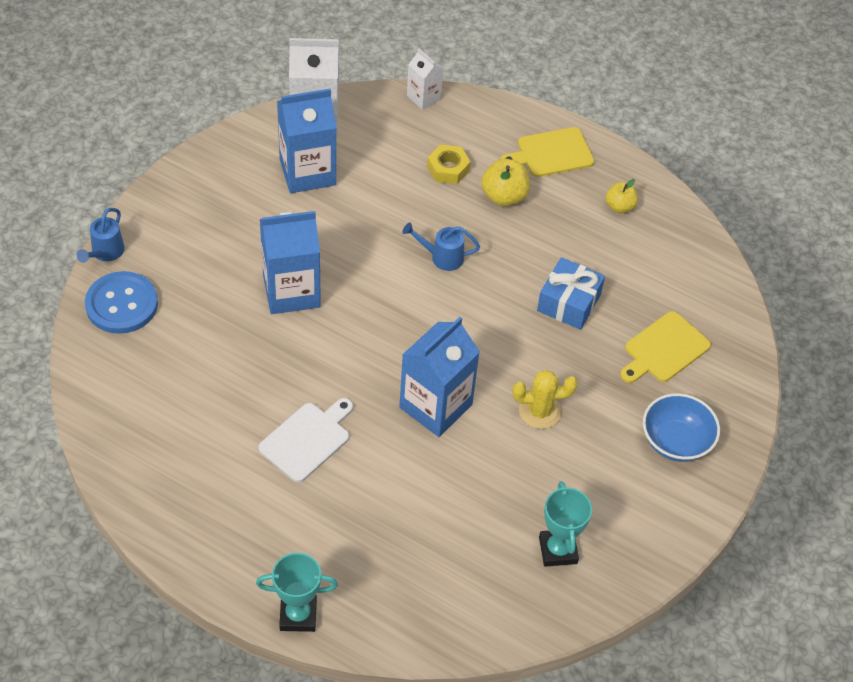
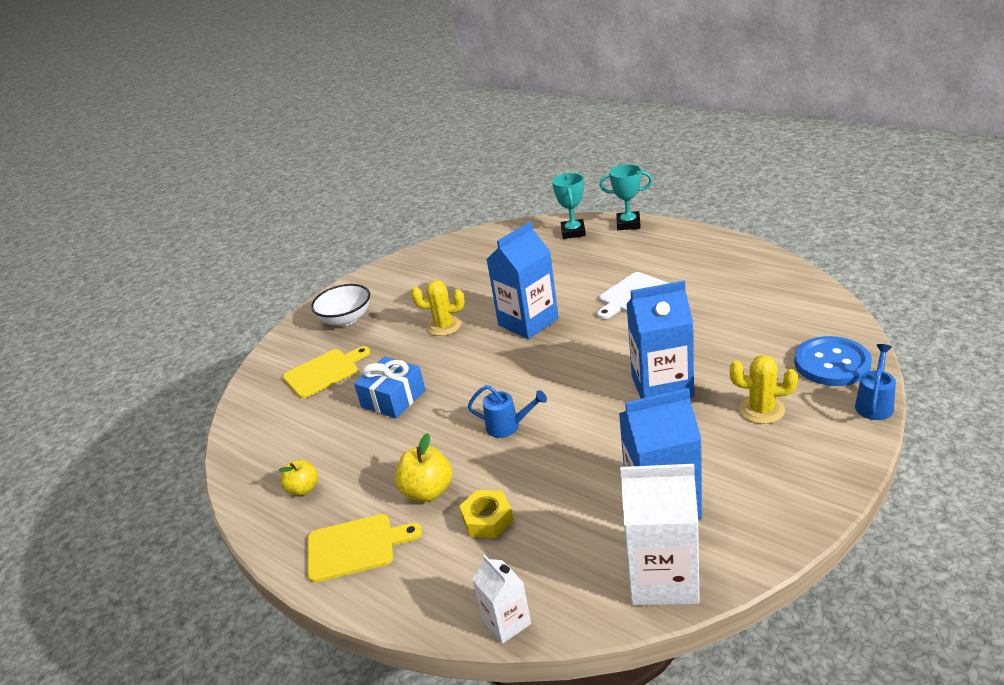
camera: 165 degrees left, 20 degrees down
(205, 255) = (762, 410): none -> yellow cactus
(558, 550) = (453, 263): turquoise trophy -> turquoise trophy (573, 232)
(676, 441) = (346, 319): blue bowl -> white bowl

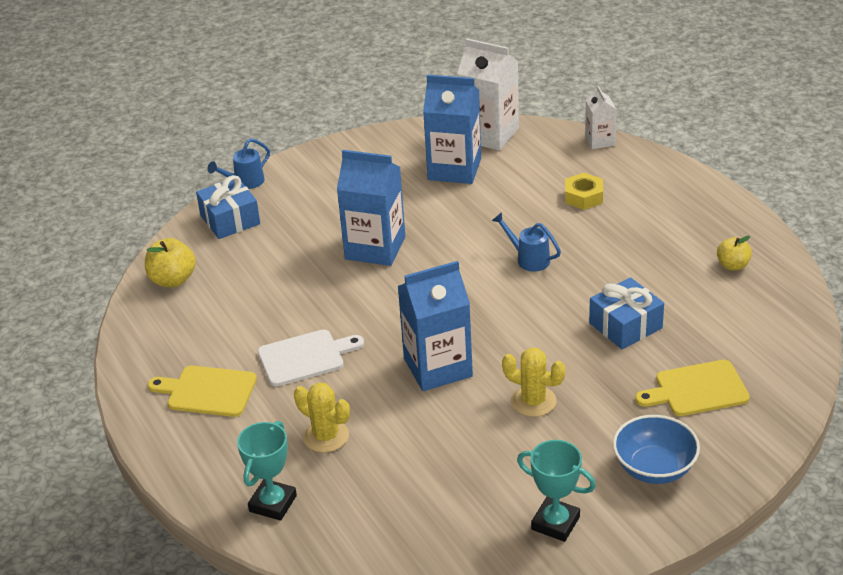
camera: 160 degrees left, 5 degrees up
(346, 319) = (654, 468): white bowl -> blue bowl
(355, 547) = (693, 209): yellow cutting board -> yellow cutting board (207, 391)
(428, 491) = (622, 229): yellow apple -> yellow apple (173, 280)
(628, 224) = (195, 483): turquoise trophy -> turquoise trophy (555, 523)
(762, 410) = (323, 204): yellow cactus -> yellow cactus (326, 436)
(832, 363) = (230, 220): blue button -> blue gift

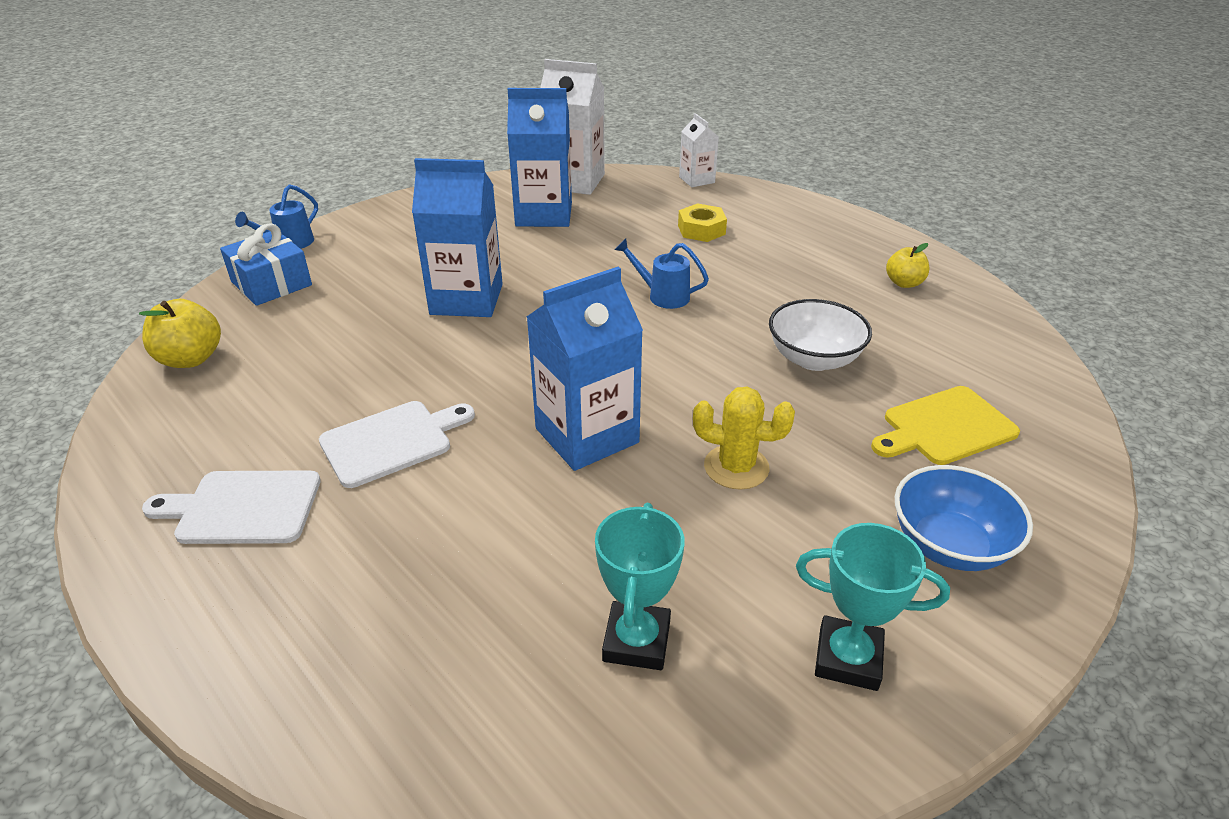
camera: 15 degrees left, 0 degrees up
(207, 391) = (243, 507): yellow cutting board -> white cutting board
(273, 503) = (365, 691): turquoise trophy -> turquoise trophy (637, 641)
(326, 436) = (441, 557): yellow cactus -> none
(625, 326) = (814, 359): blue gift -> white bowl

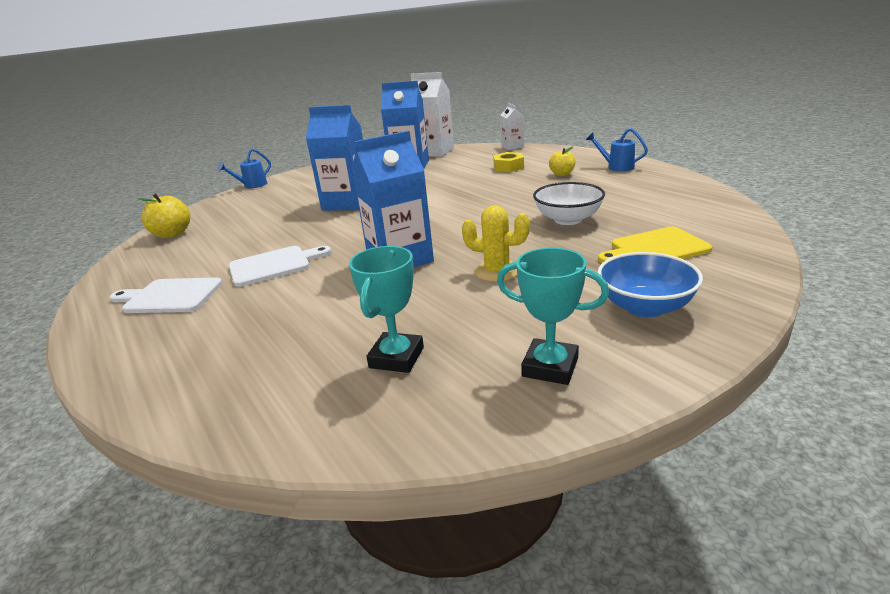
camera: 10 degrees right, 10 degrees down
(271, 283) = (234, 202): blue gift -> none
(663, 296) = (473, 196): blue watering can -> blue watering can (617, 167)
(904, 283) = (642, 183): yellow apple -> yellow apple (562, 174)

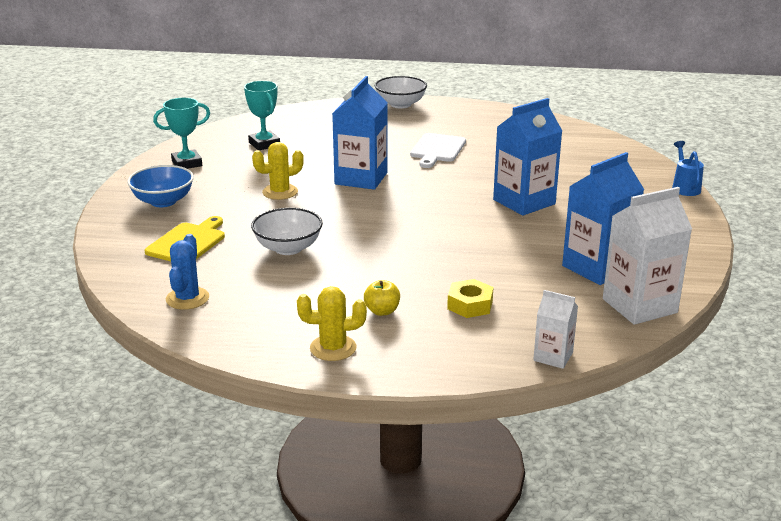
camera: 130 degrees right, 0 degrees up
(115, 354) = (400, 104): none -> white bowl
(170, 296) = (450, 121): white cutting board -> none
(172, 234) = (581, 138): yellow apple -> none
(617, 167) = (333, 348): blue watering can -> yellow cactus
(693, 207) = (187, 298): none -> blue cactus

